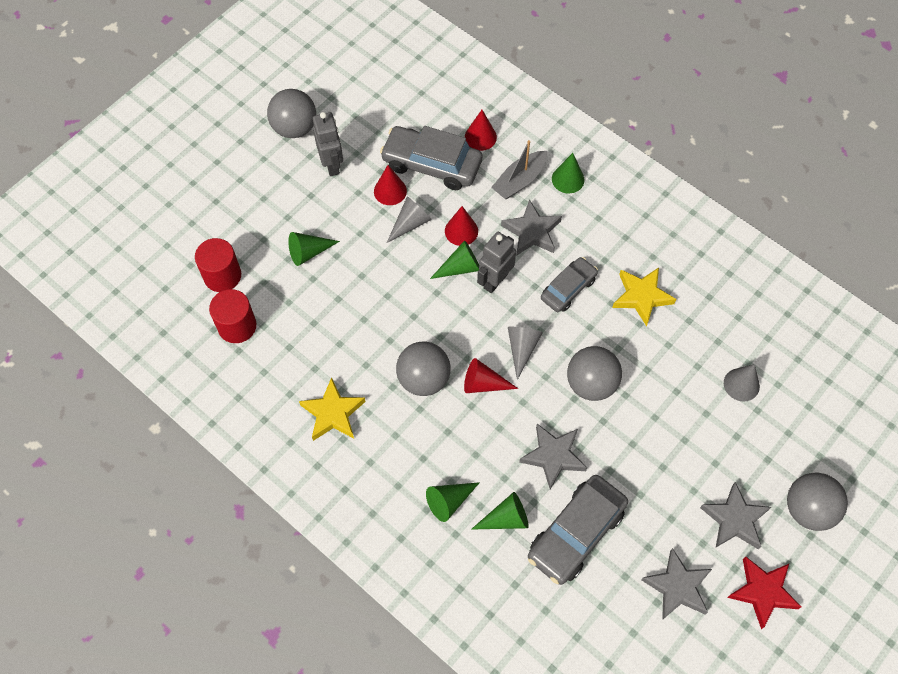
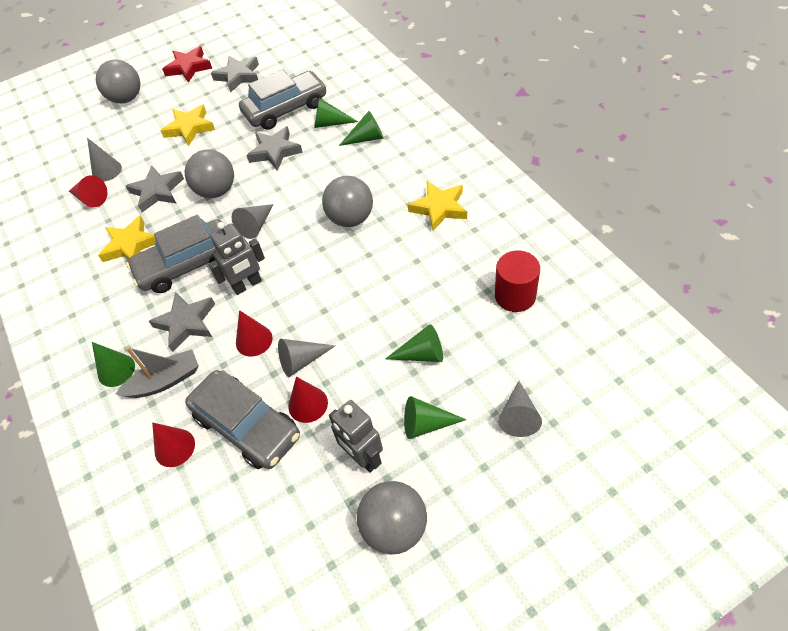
camera: 155 degrees left, 10 degrees down
(219, 221) = (518, 416): none -> grey cone
(222, 276) = (523, 350): red cylinder -> none
(332, 164) = (363, 457): grey robot -> grey robot turned 45 degrees counterclockwise
(460, 267) = (273, 304): green cone -> green cone (426, 424)
(483, 383) = (302, 206): red cone -> red cone (90, 199)
(568, 289) = (187, 264): grey car -> grey car, size x1.63
(684, 473) = (189, 128): none -> yellow star
(734, 519) = (177, 100): grey star -> grey star (157, 191)

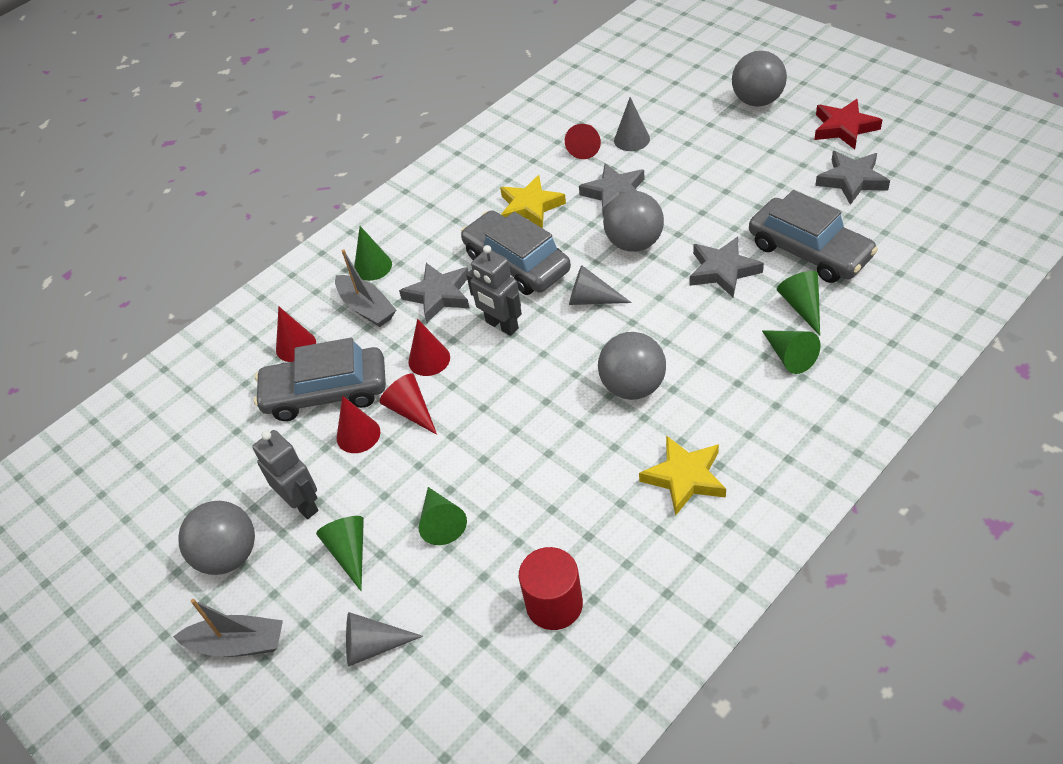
camera: 75 degrees right, 5 degrees down
(189, 128) = (731, 176): yellow star -> none
(247, 426) = (326, 393): grey car -> grey car turned 60 degrees clockwise
(302, 360) = (411, 410): grey cone -> red cone
(363, 457) = (302, 504): grey robot -> grey robot turned 105 degrees clockwise
(489, 524) = (238, 644): none -> grey boat

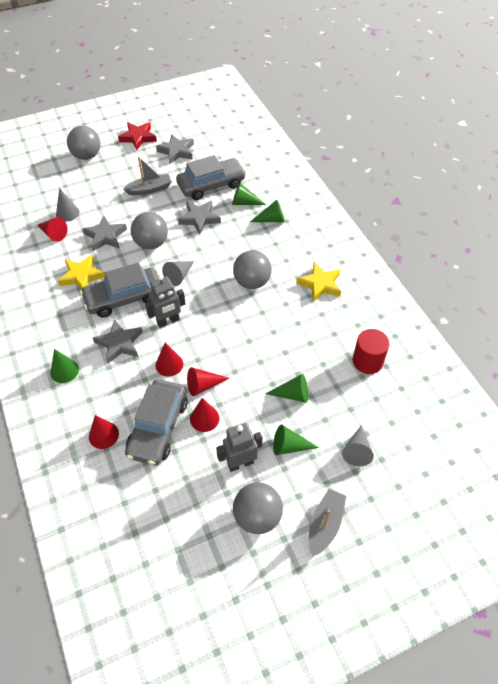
camera: 75 degrees left, 5 degrees up
(367, 308) = (100, 385): grey boat -> grey boat (149, 189)

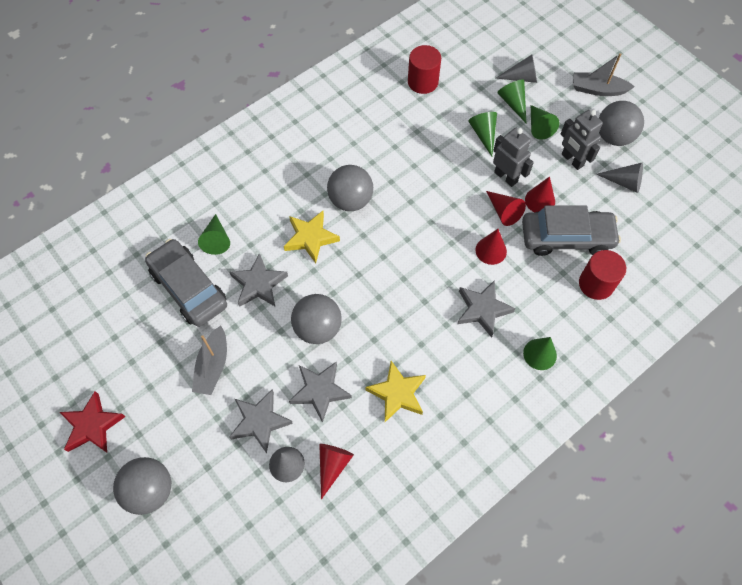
camera: 105 degrees left, 10 degrees up
(103, 435) = (596, 284): red cone -> red cylinder
(124, 298) = (416, 329): grey car -> none
(149, 189) = (213, 366): grey boat -> grey boat turned 135 degrees counterclockwise
(168, 321) = (435, 269): grey robot -> grey robot (506, 177)
(176, 151) = (120, 356): grey star -> grey star (260, 421)
(179, 276) = (363, 279): grey cone -> grey cone (624, 182)
(271, 219) = (242, 202): green cone -> green cone (513, 103)
(320, 284) = (335, 135): yellow star -> yellow star (310, 238)

